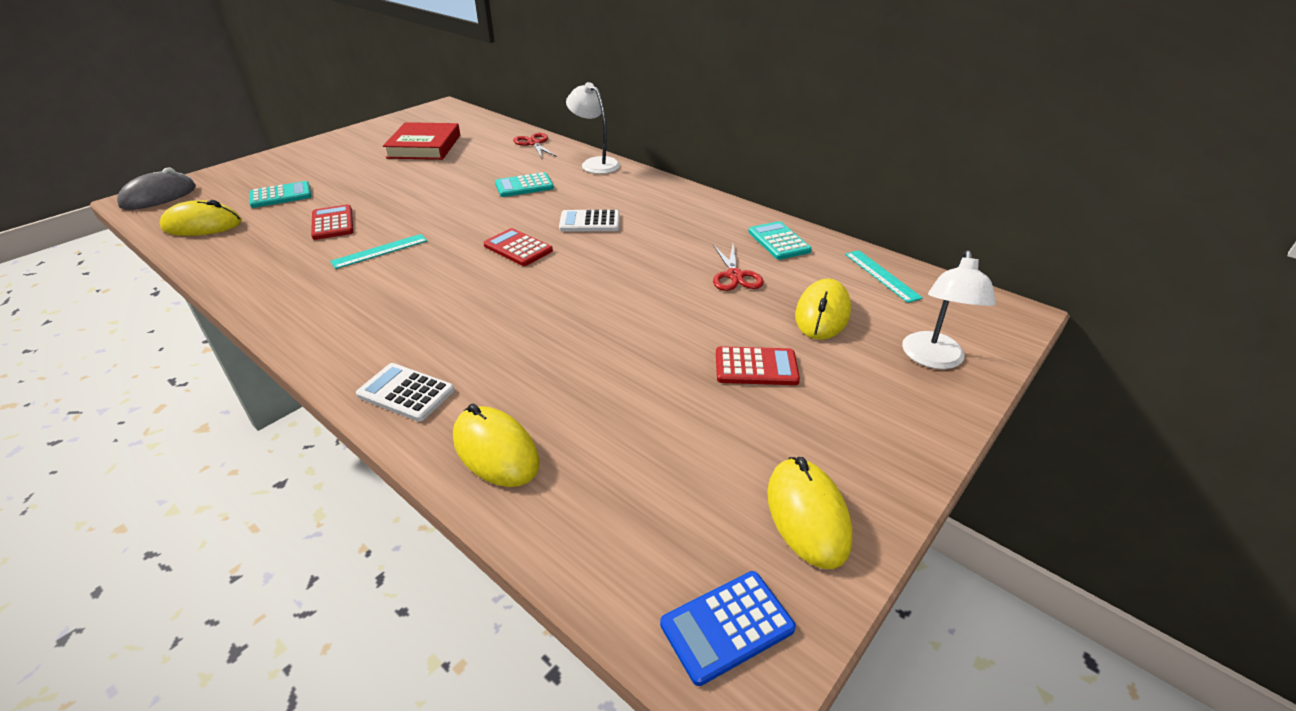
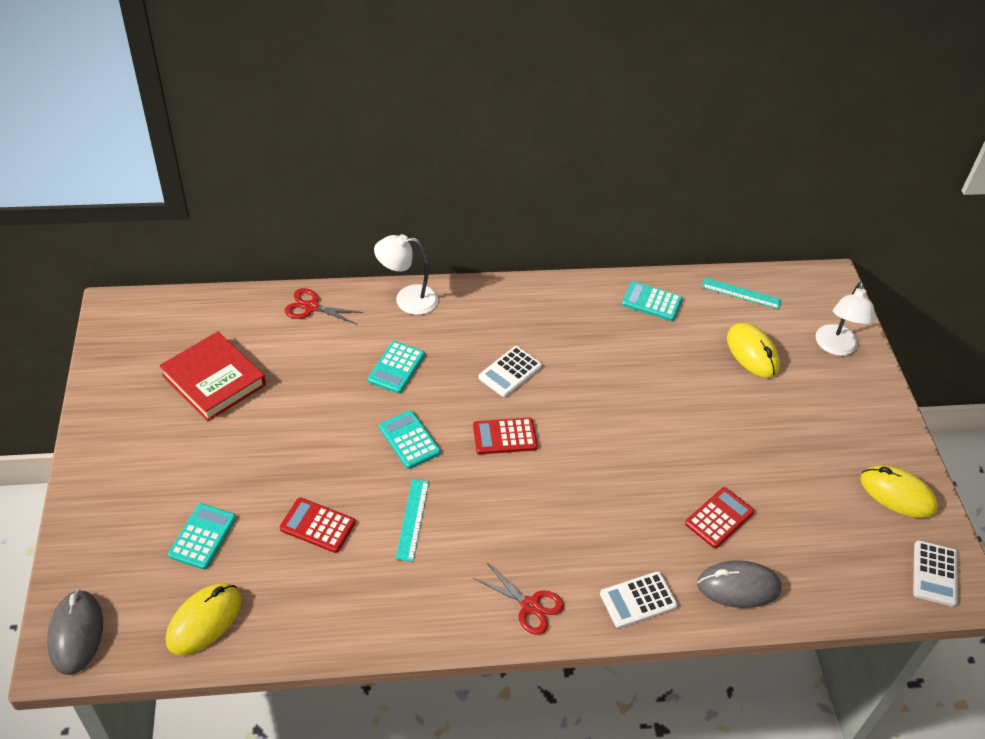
camera: 50 degrees left, 10 degrees up
(460, 218) = (409, 440): none -> turquoise calculator
(495, 451) = (738, 587): yellow mouse -> grey mouse
(727, 626) = (934, 573): blue calculator -> white calculator
(735, 276) = (669, 355): red scissors -> red scissors (530, 606)
(756, 367) = (772, 422): red calculator -> red calculator (719, 518)
(933, 359) = (836, 347): white lamp -> white lamp turned 45 degrees clockwise

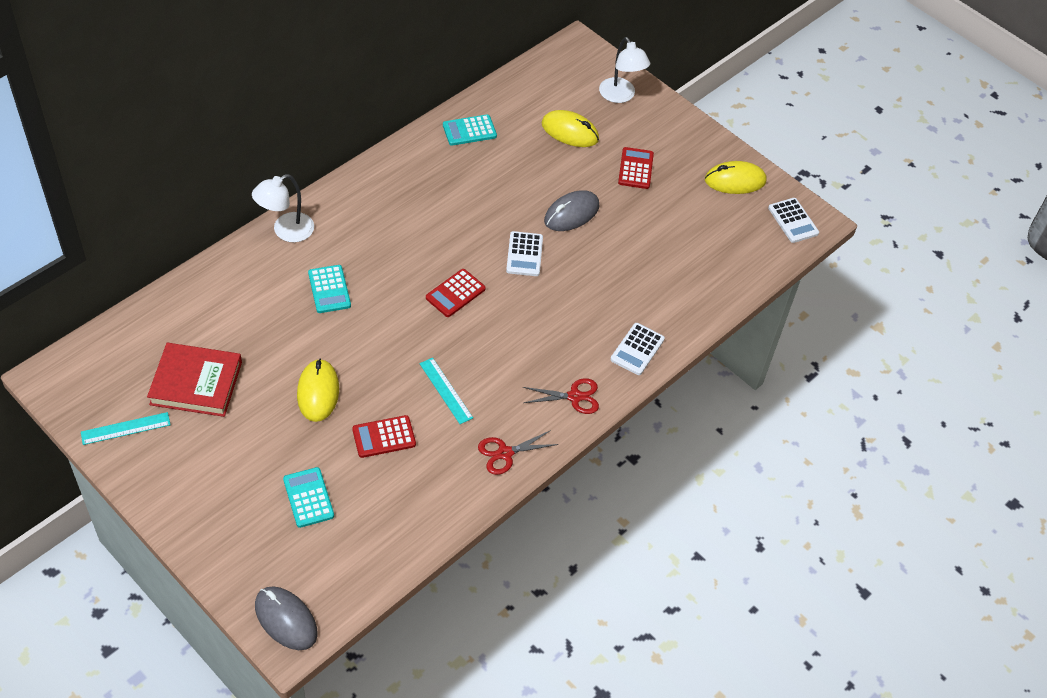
camera: 40 degrees left, 5 degrees up
(204, 620) = (368, 550): yellow mouse -> yellow mouse (318, 392)
(311, 307) = (215, 281): red scissors -> red scissors (505, 453)
(409, 440) = (390, 337): turquoise calculator -> none
(510, 372) = (416, 243): white calculator -> white calculator (524, 254)
(719, 518) = (642, 263): red calculator -> red calculator (635, 168)
(738, 587) = (689, 302): grey mouse -> grey mouse (571, 214)
(741, 293) = (526, 89): turquoise ruler -> turquoise ruler (125, 428)

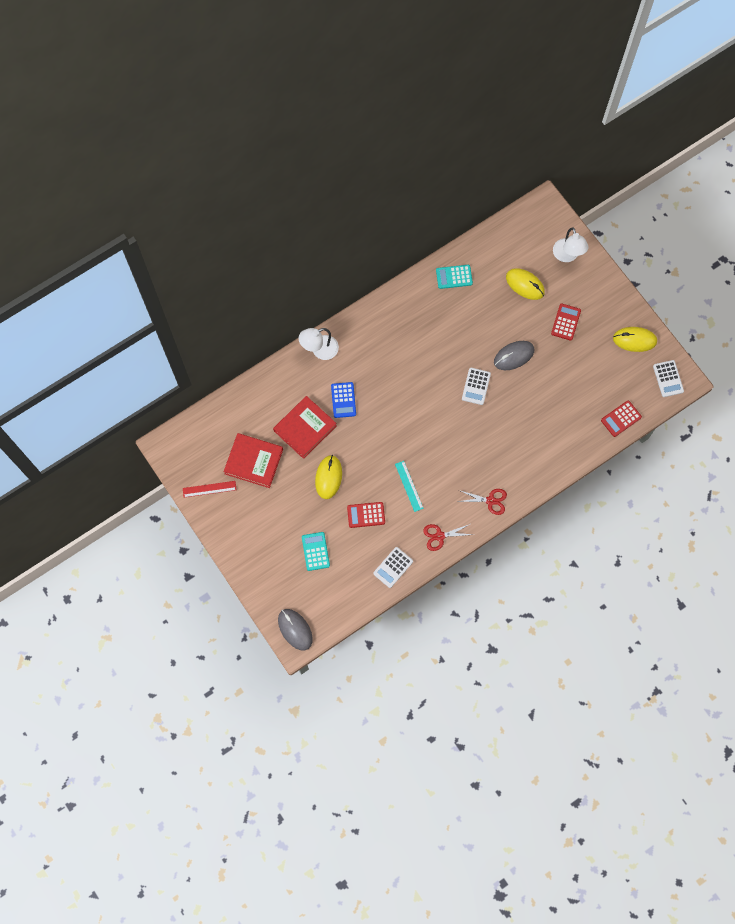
camera: 15 degrees right, 20 degrees up
(125, 428) = (209, 489): turquoise ruler -> red ruler
(273, 331) = (305, 428): none -> red book
(329, 289) = (343, 400): turquoise calculator -> blue calculator
(455, 293) = (425, 412): red calculator -> red calculator (621, 419)
(637, 349) = (538, 470): white calculator -> white calculator (393, 567)

